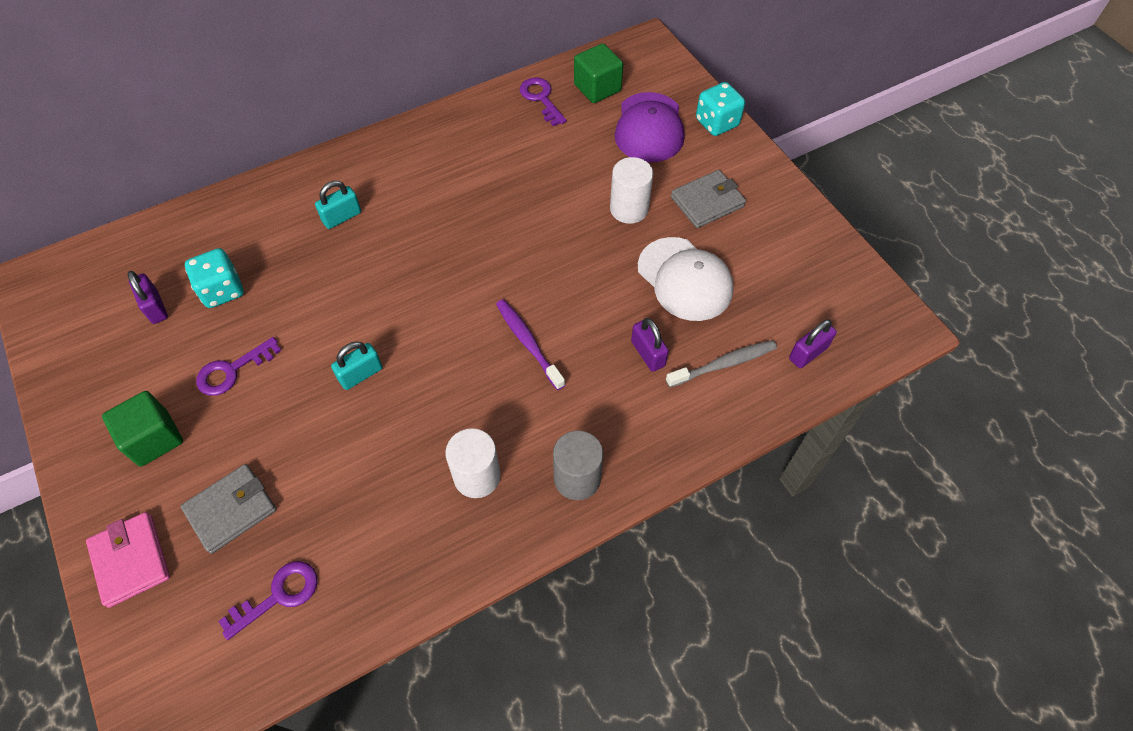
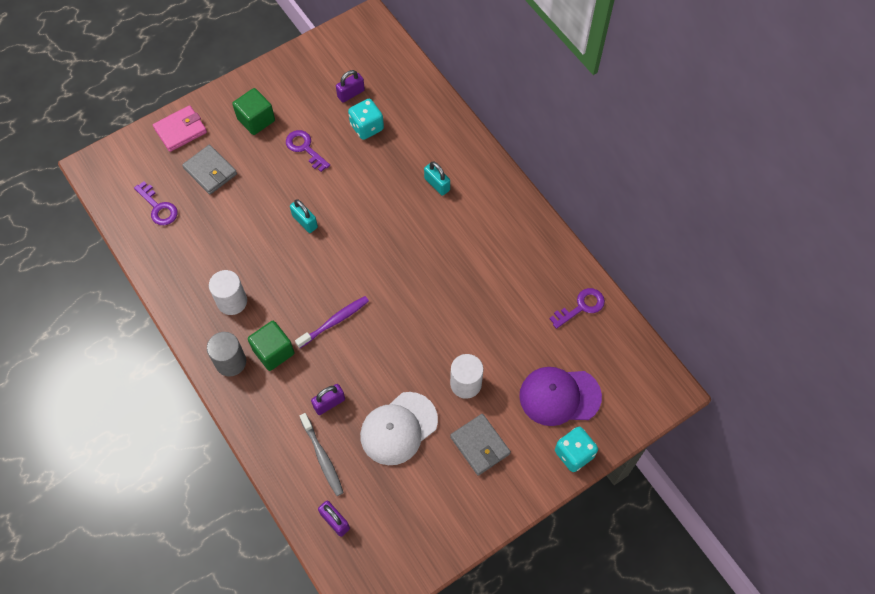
camera: 85 degrees right, 5 degrees up
(597, 88) = (602, 351): green cube -> green cube (273, 351)

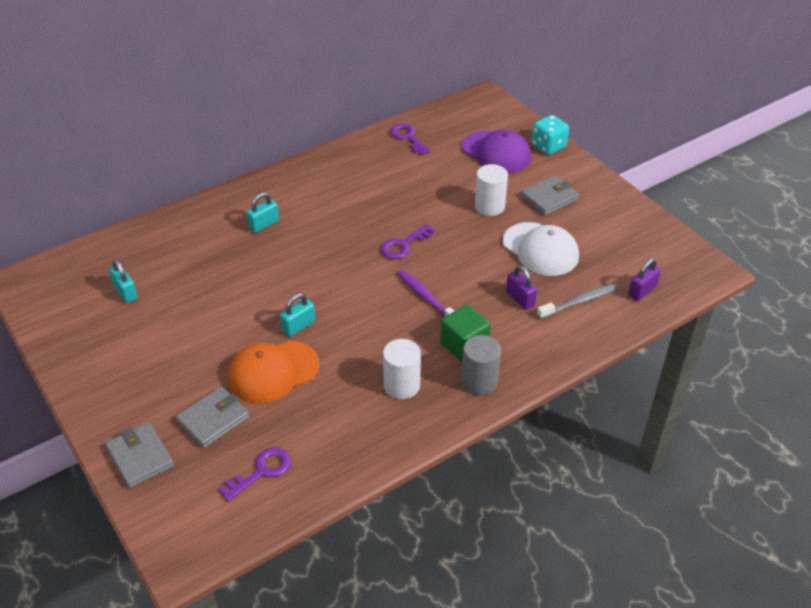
camera: 90 degrees left, 20 degrees down
(180, 130) = (140, 457): pink wallet -> grey wallet
(255, 207) = (273, 372): none -> orange cap
(256, 120) = (142, 378): green cube -> none
(305, 148) = (196, 330): purple key -> purple key (404, 245)
(351, 93) = (125, 293): purple padlock -> turquoise padlock
(367, 127) = (177, 278): turquoise dice -> none
(559, 396) = (496, 152): purple cap -> purple cap turned 45 degrees counterclockwise

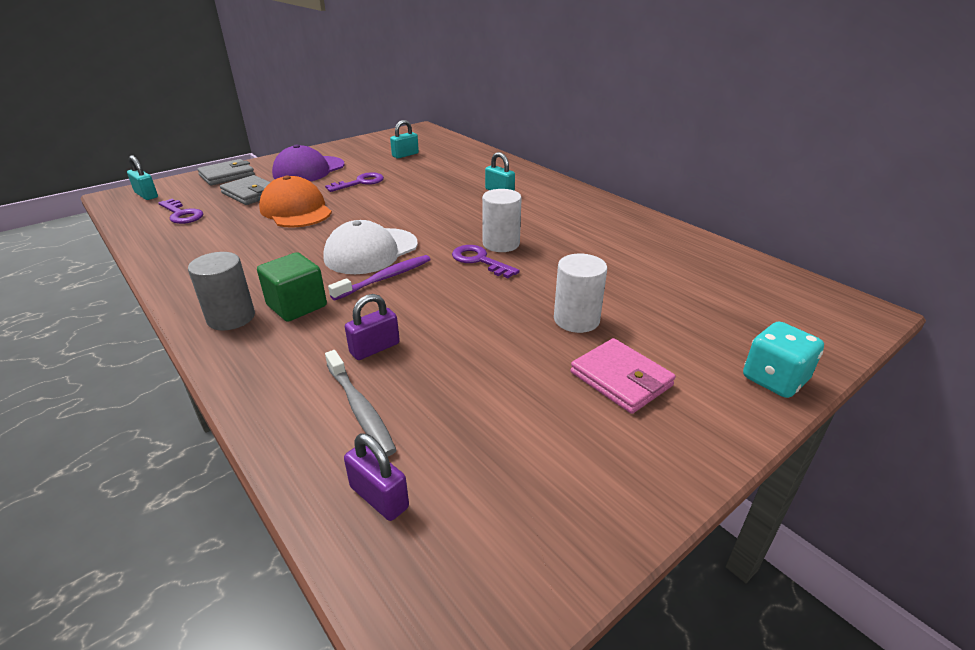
camera: 85 degrees right, 10 degrees down
(298, 326) = (352, 216): turquoise padlock -> turquoise padlock (146, 195)
(402, 385) = (249, 269): white cylinder -> white cylinder (501, 244)
(408, 138) = (698, 254): purple key -> purple key (360, 183)
(496, 152) = (715, 324): purple cap -> purple cap (309, 170)
(540, 249) = (486, 368): white cap -> white cap (371, 251)
(549, 198) = (621, 379): grey wallet -> pink wallet

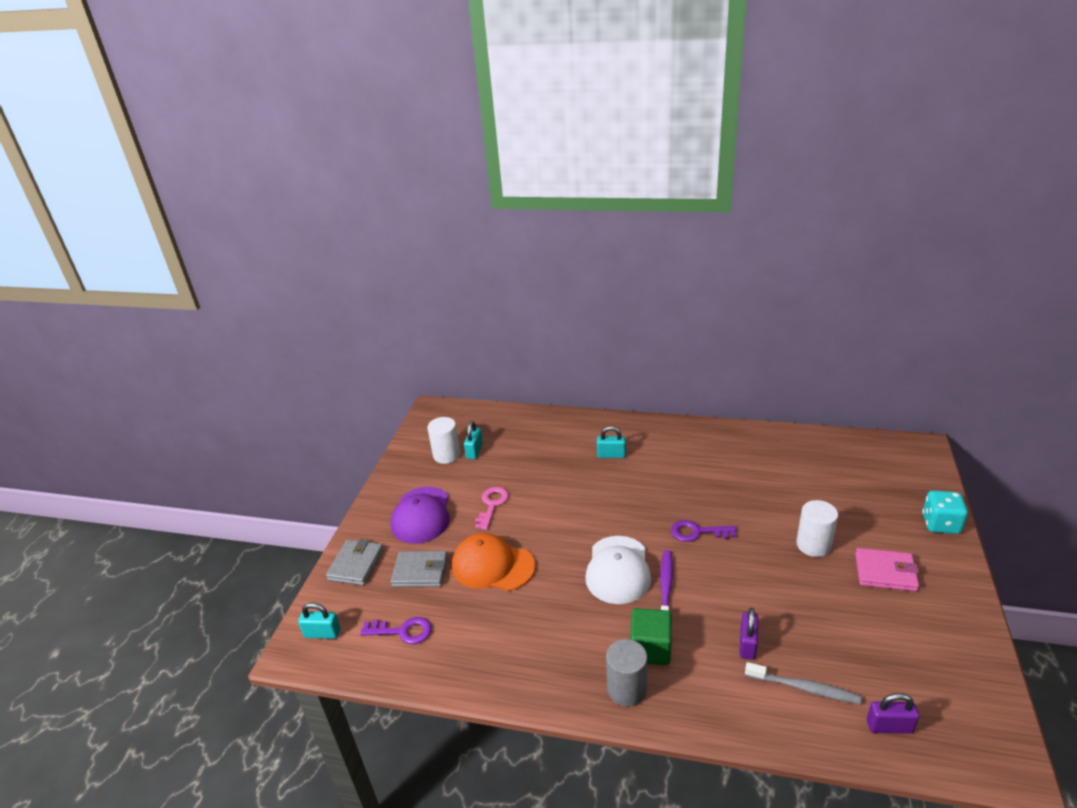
camera: 35 degrees left, 0 degrees up
(360, 183) = (492, 505): purple key -> pink key
(501, 244) = (688, 508): white cylinder -> white cylinder (446, 455)

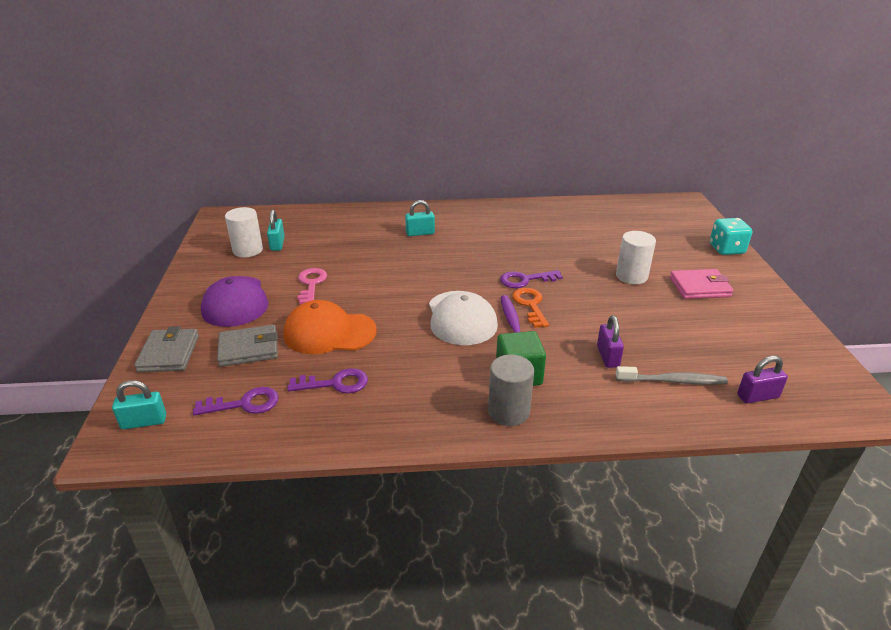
camera: 20 degrees left, 0 degrees up
(482, 625) = (335, 383): none -> purple key
(691, 565) = (530, 305): none -> orange key

